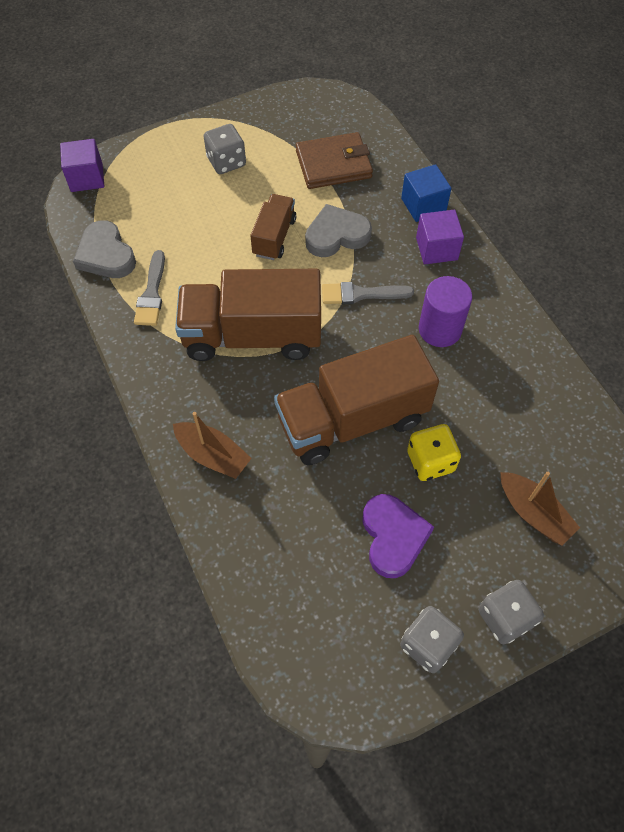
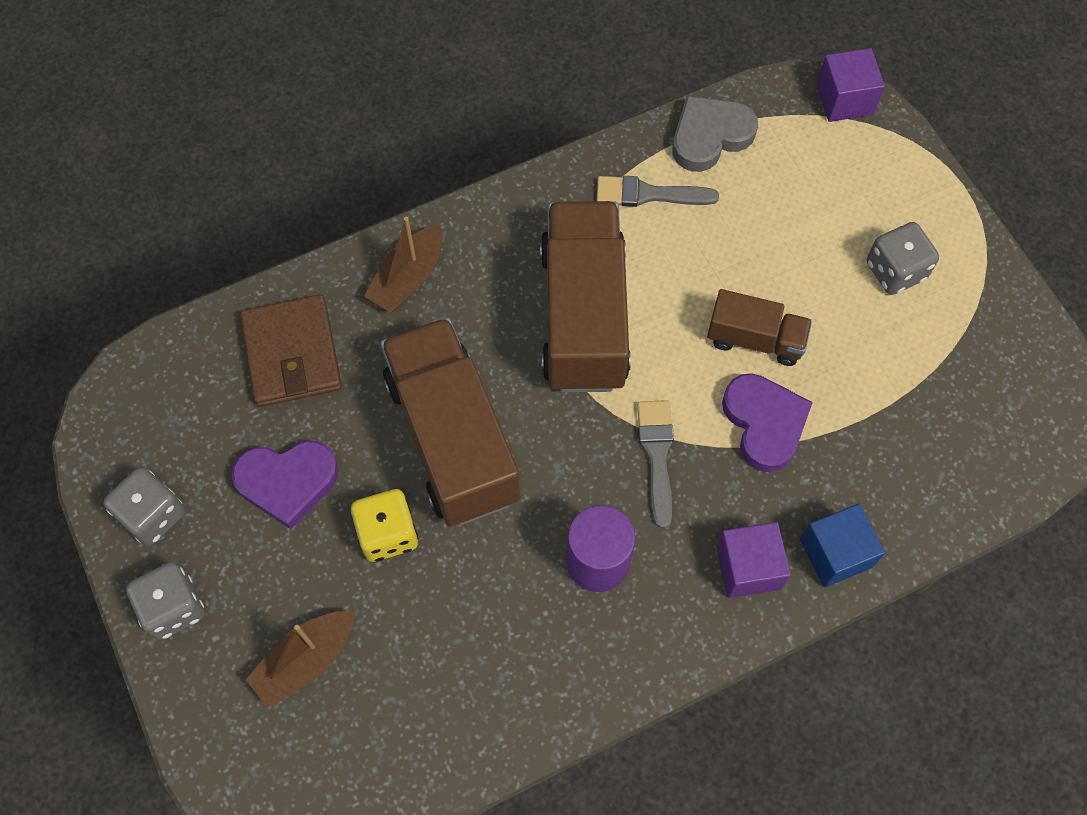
camera: 90 degrees right, 5 degrees up
(333, 164) = (908, 421): brown wallet -> brown wallet (292, 354)
(336, 235) = (764, 423): grey heart -> purple heart

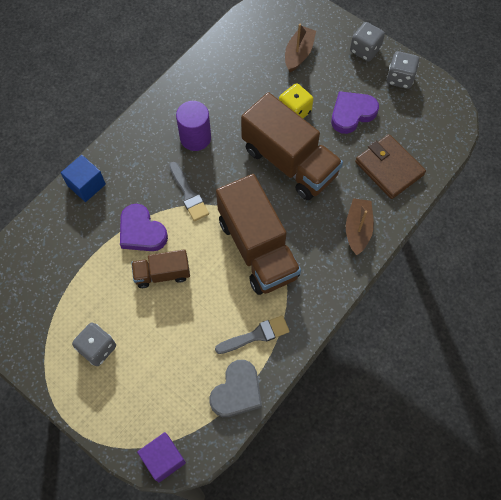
camera: 155 degrees right, 0 degrees up
(748, 567) = (125, 162): purple cube -> none

